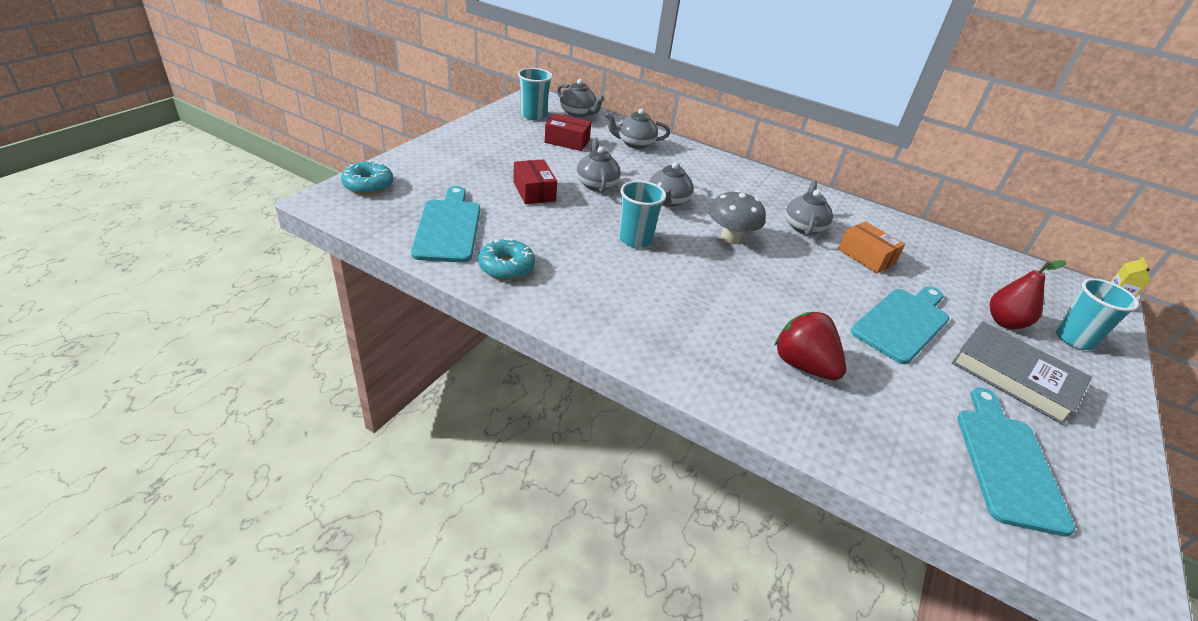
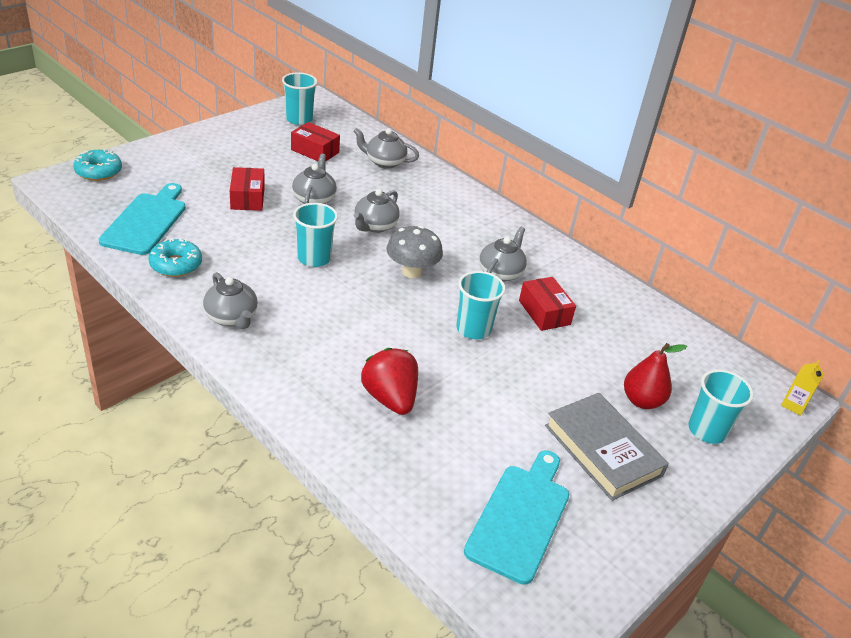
camera: 15 degrees right, 0 degrees up
(578, 113) = (347, 122): grey teapot -> grey teapot (231, 317)
(822, 282) = (473, 329): none -> turquoise cup
(866, 256) = (544, 312): orange box -> red box
(903, 323) = (527, 381): turquoise cutting board -> none

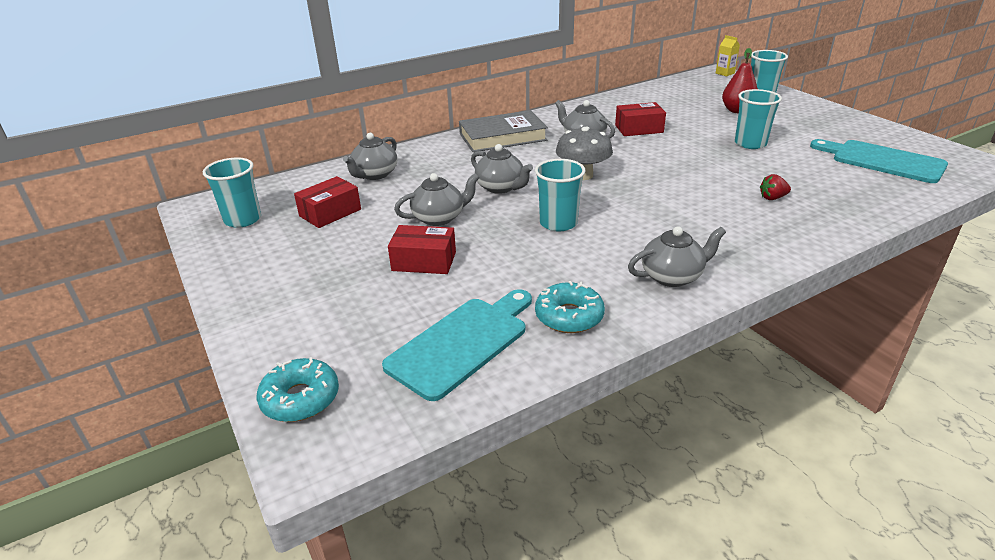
camera: 70 degrees left, 5 degrees down
(146, 221) = (462, 343): turquoise cutting board -> turquoise cutting board turned 105 degrees clockwise
(314, 199) = (439, 218): grey teapot -> grey teapot turned 135 degrees clockwise
(390, 398) = (772, 198): red strawberry -> red strawberry, size x0.49
(473, 329) = (666, 156): turquoise cup -> turquoise cup (750, 143)
(602, 450) = (796, 128): grey book -> grey book (502, 137)

